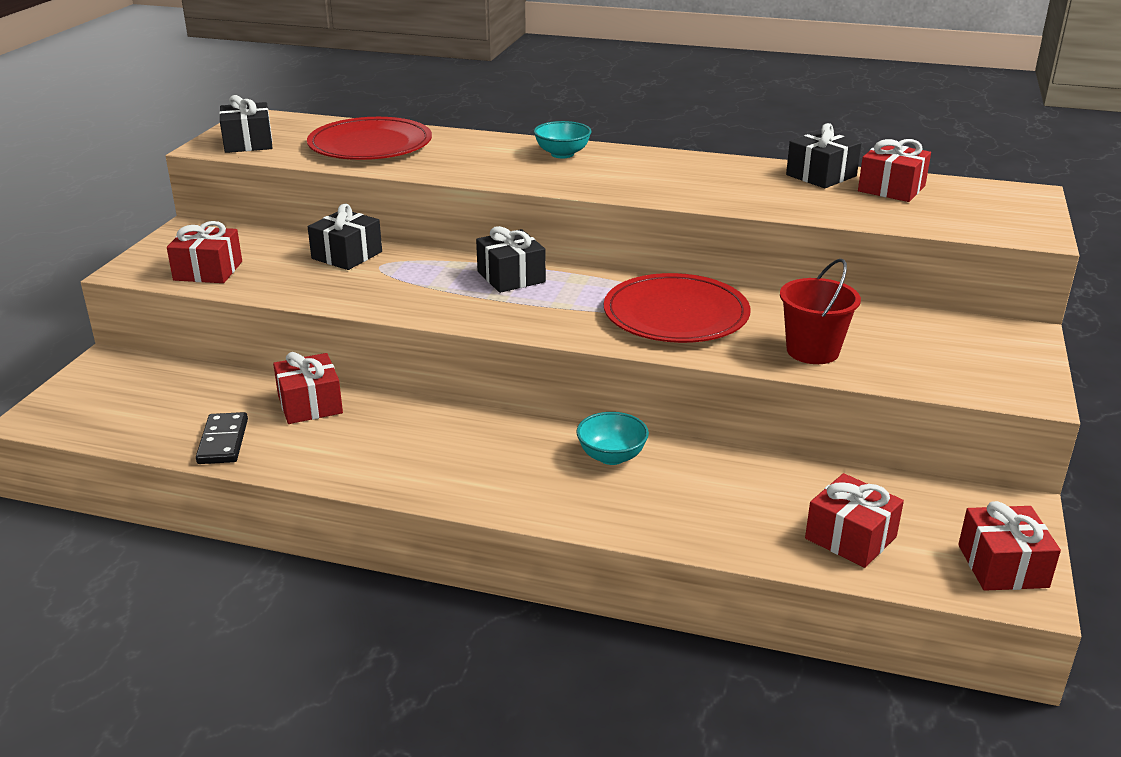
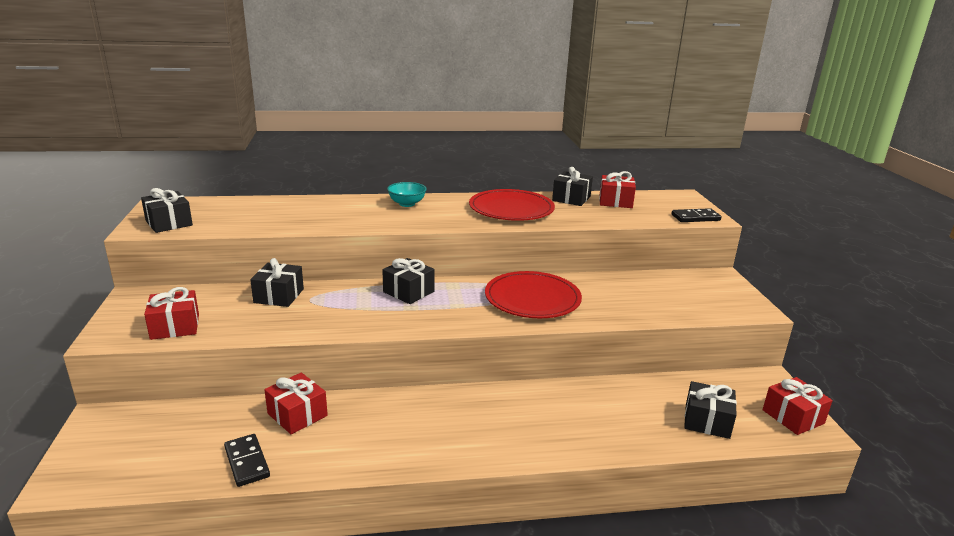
camera: 25 degrees left, 5 degrees down
(370, 145) = (267, 213): red plate -> red plate (511, 209)
(611, 456) = (533, 402): turquoise bowl -> none
(812, 351) = (628, 307): red bucket -> none
(850, 537) = (707, 421): red gift -> black gift
(1006, 230) = (695, 218): none -> black domino

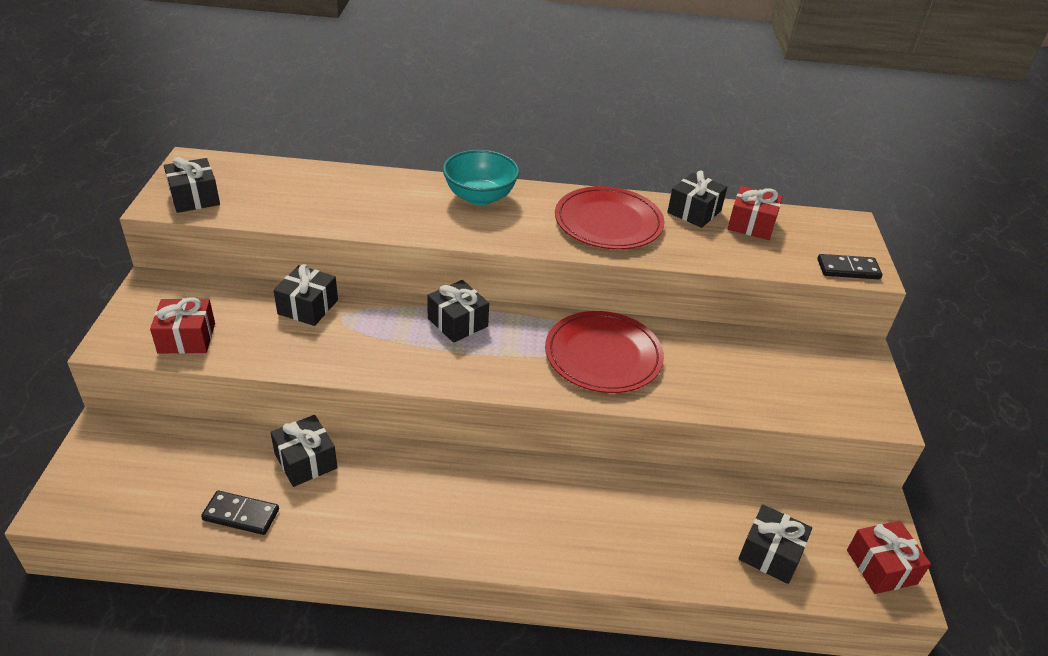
camera: 10 degrees right, 15 degrees up
(247, 462) = (241, 515): black domino -> black domino turned 60 degrees counterclockwise
(297, 414) = (306, 461): red gift -> black gift
(407, 204) = (480, 197): turquoise bowl -> turquoise bowl, size x1.54

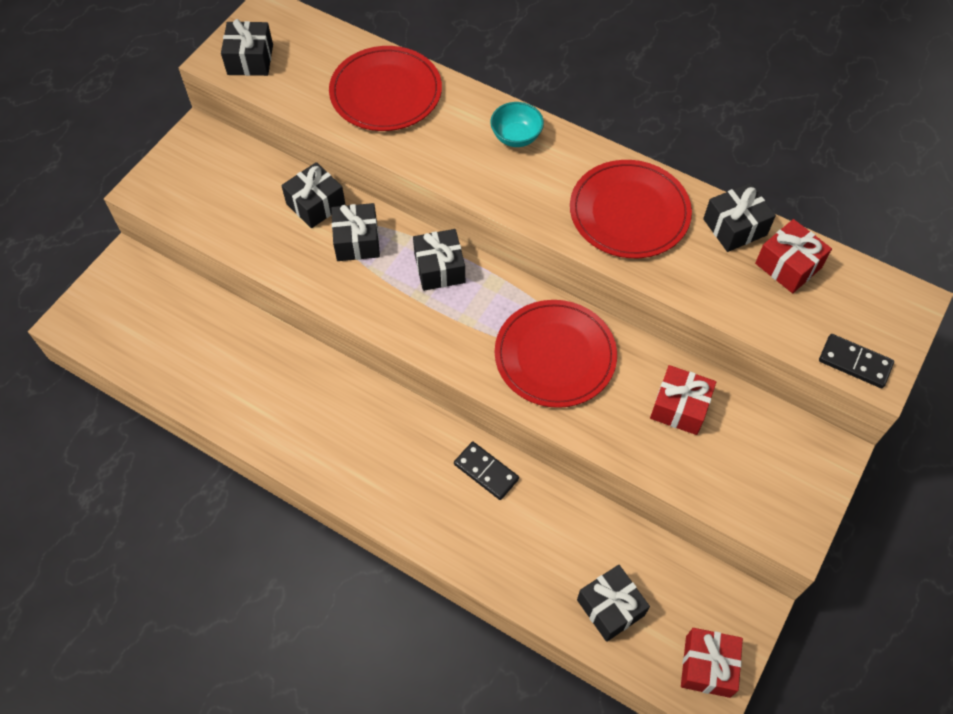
camera: 30 degrees right, 20 degrees up
(186, 338) = (202, 205): red gift -> red gift (679, 407)
(241, 515) = (194, 383): black domino -> black domino (486, 471)
(306, 461) = (265, 352): black gift -> black gift (357, 241)
(343, 193) = (386, 92): none -> red plate
(480, 197) = (516, 137): turquoise bowl -> turquoise bowl, size x0.65

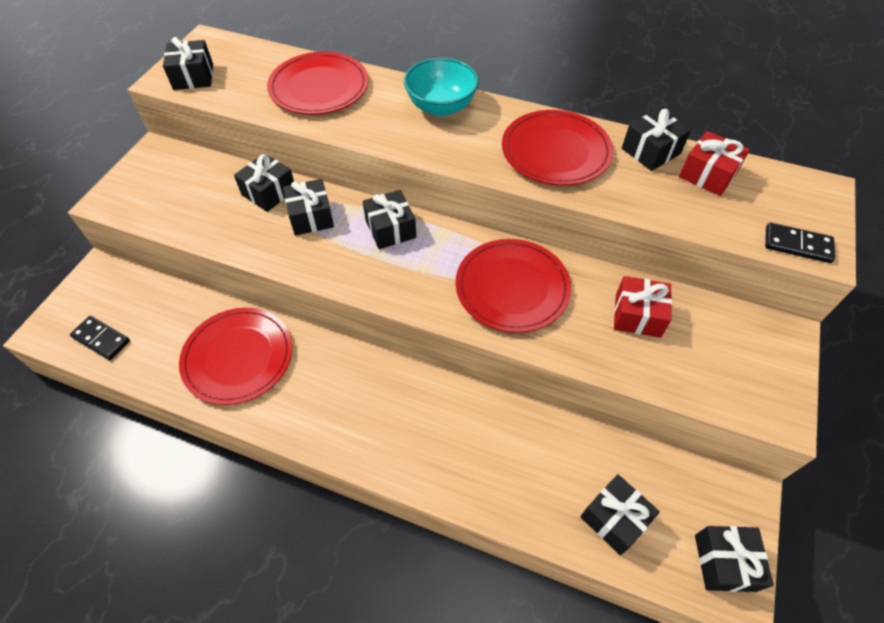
camera: 10 degrees left, 5 degrees down
(262, 381) = (238, 357): none -> red plate
(486, 471) = (465, 406): black domino -> black domino (101, 339)
(516, 137) = (441, 107): turquoise bowl -> turquoise bowl, size x1.54
(707, 666) = (724, 562): red gift -> black gift

